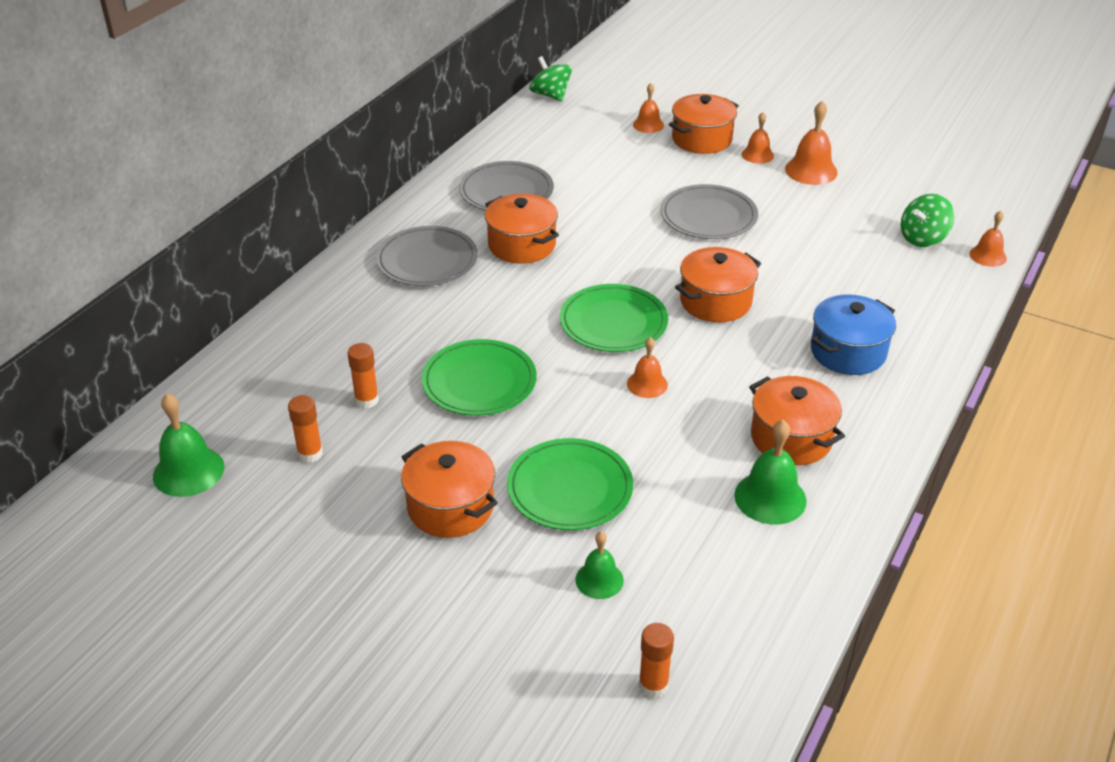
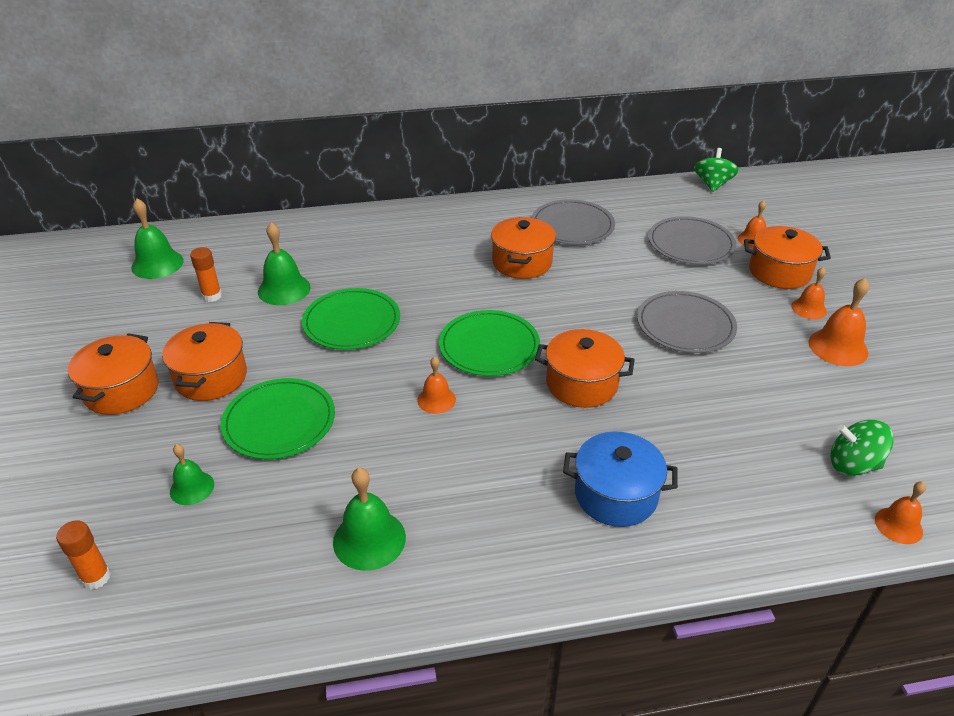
camera: 50 degrees right, 0 degrees up
(367, 400) = (284, 289): orange glue stick -> green bell
(427, 260) = (452, 236): grey plate -> grey plate (690, 244)
(791, 438) = (458, 515): orange pot -> orange pot (121, 390)

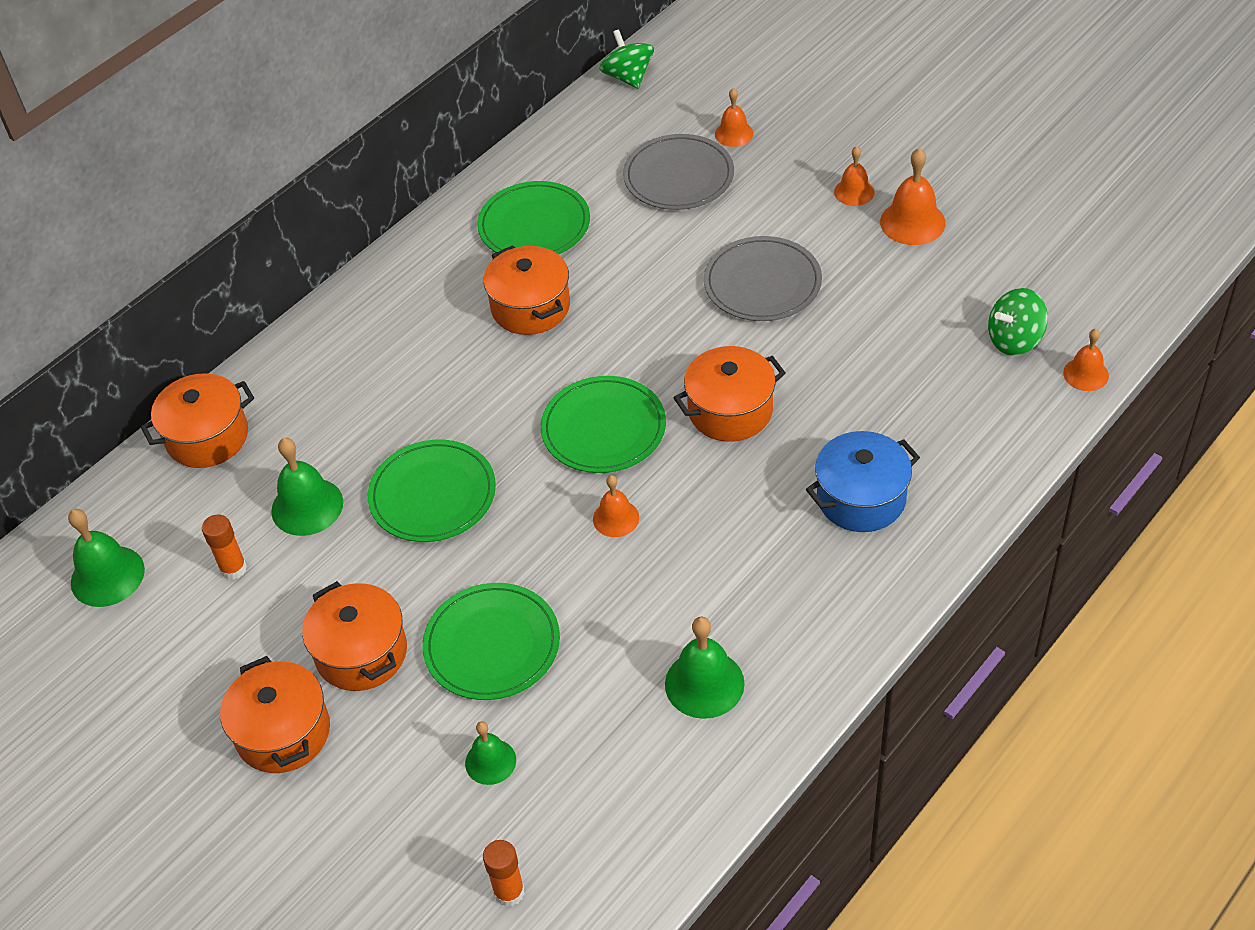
camera: 35 degrees left, 10 degrees up
(572, 225) = (534, 225): grey plate -> green plate
(779, 272) = (792, 162): orange pot -> orange pot (207, 437)

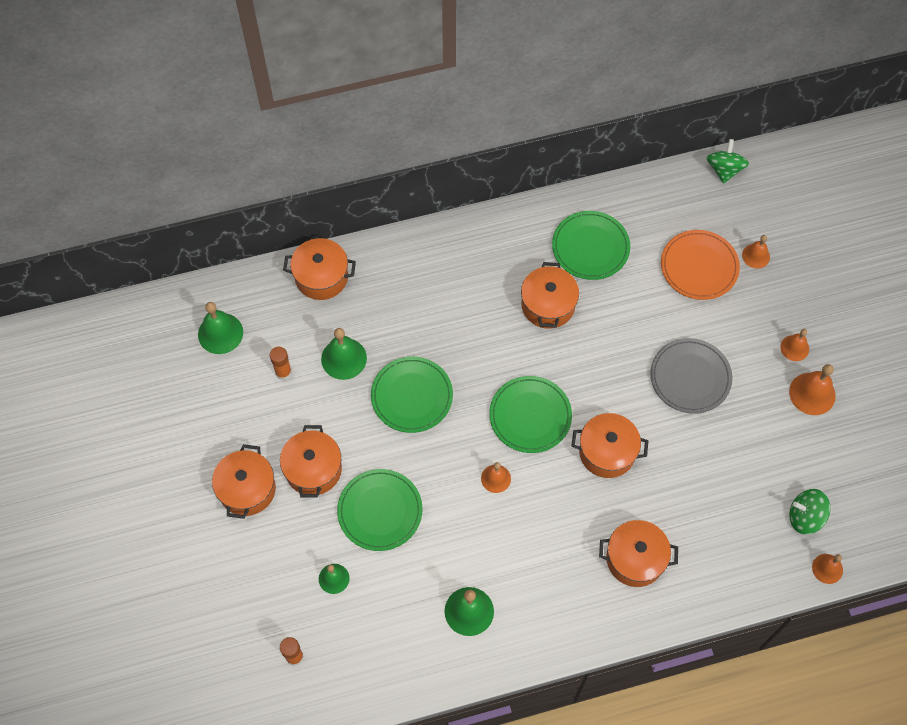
camera: 30 degrees right, 15 degrees up
(678, 176) = (699, 266): grey plate -> orange plate
(861, 498) = (635, 559): blue pot -> orange pot

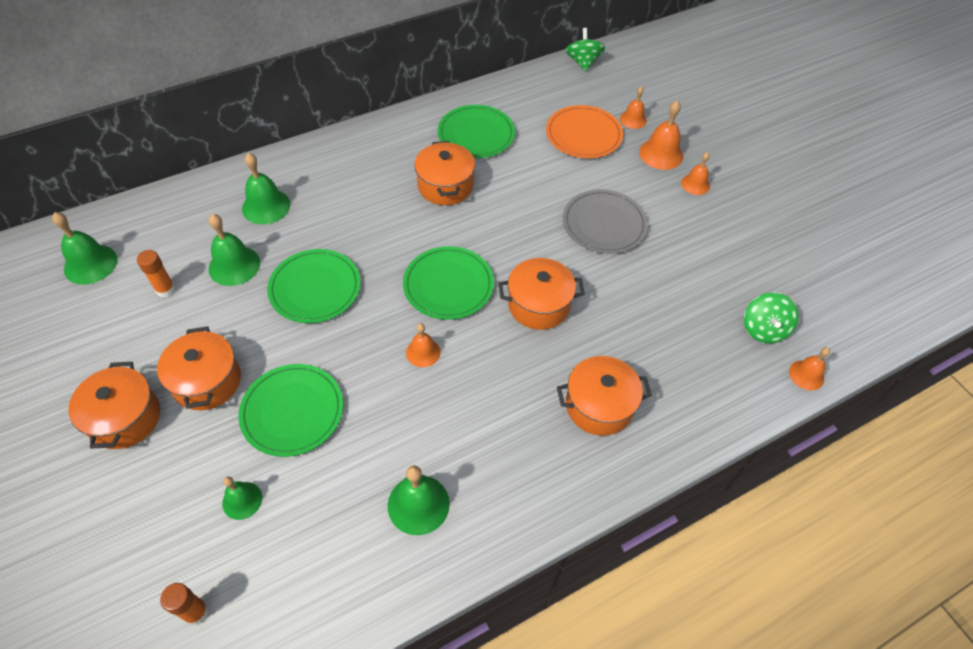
camera: 15 degrees left, 10 degrees down
(321, 277) = (203, 197): orange pot -> none
(377, 298) = (266, 206): none -> green bell
(805, 517) = (763, 329): green spinning top -> green spinning top turned 75 degrees counterclockwise
(812, 393) = (726, 218): orange bell -> orange bell (661, 154)

